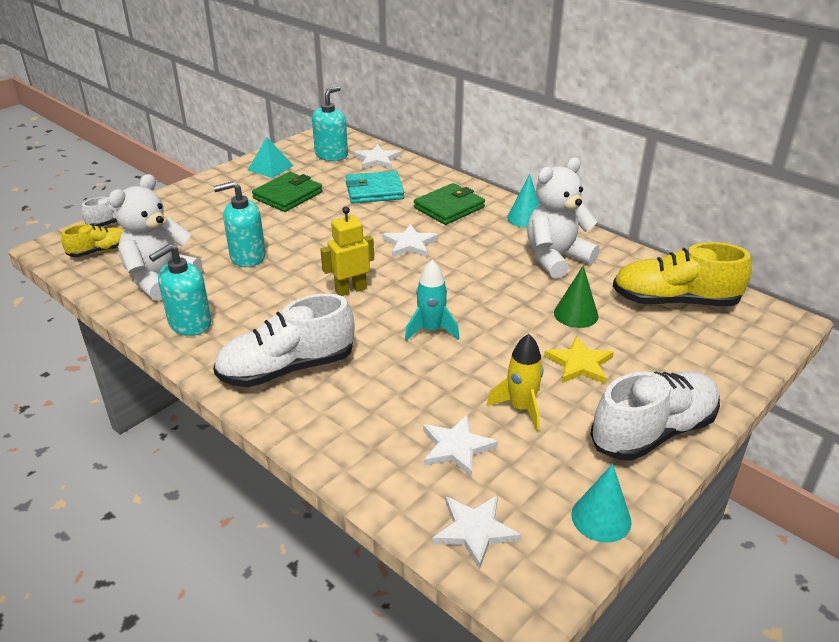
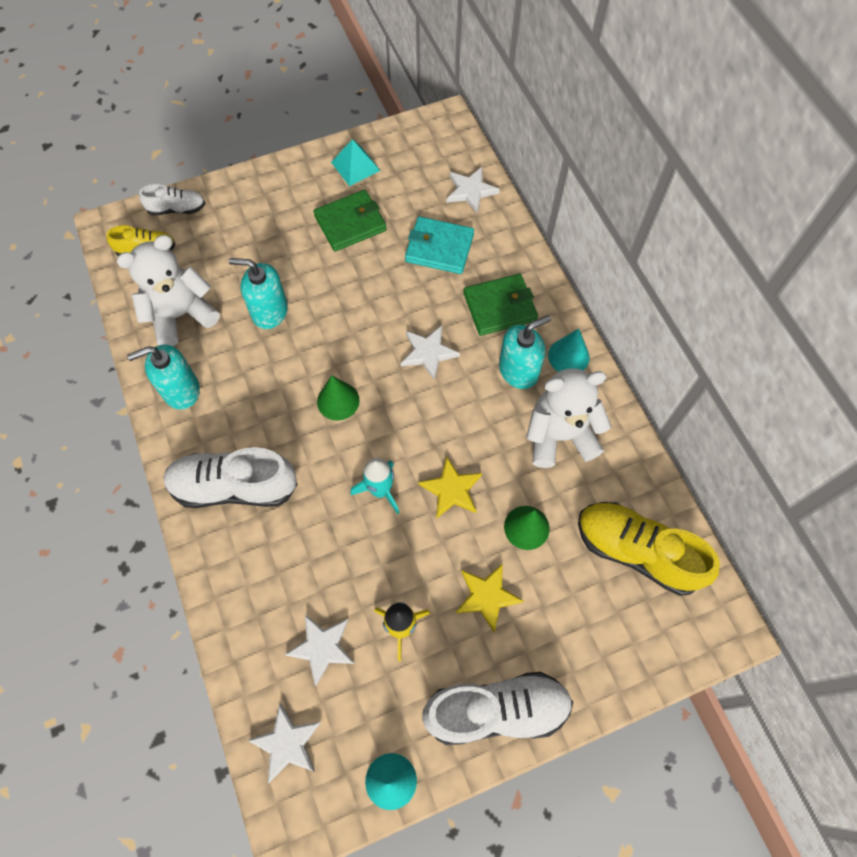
camera: 25 degrees right, 30 degrees up
(331, 155) = (427, 165): turquoise soap dispenser -> turquoise soap dispenser (518, 370)
(350, 290) = (338, 401): yellow robot -> green cone
(494, 311) = (451, 489): none -> yellow star

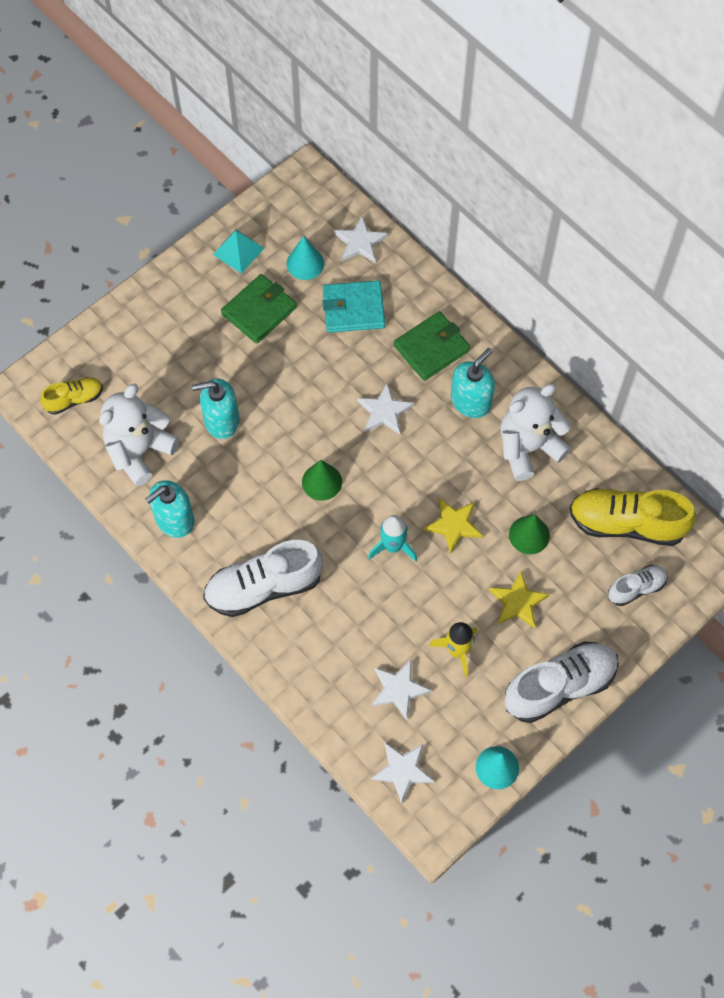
camera: 20 degrees left, 0 degrees up
(177, 209) = (83, 349): white shoe -> white shoe (636, 588)
(568, 356) = (510, 374): turquoise cone -> turquoise cone (305, 263)

